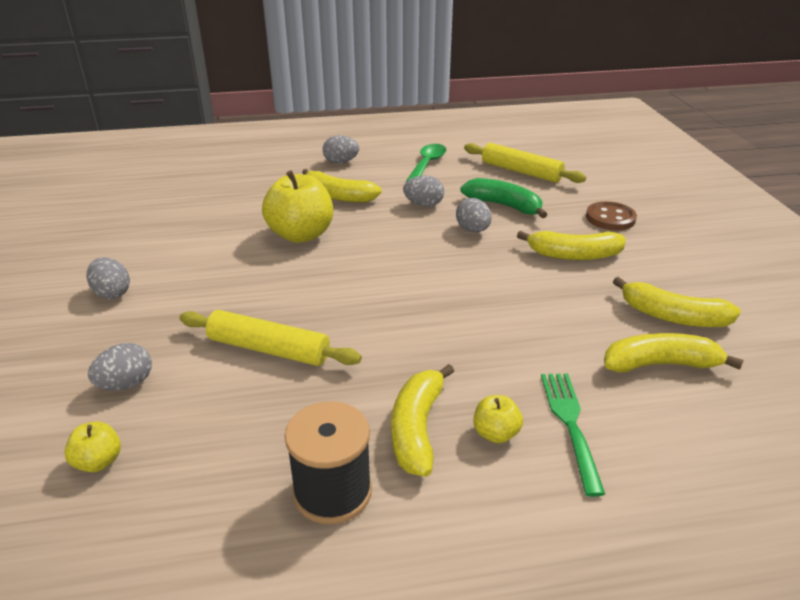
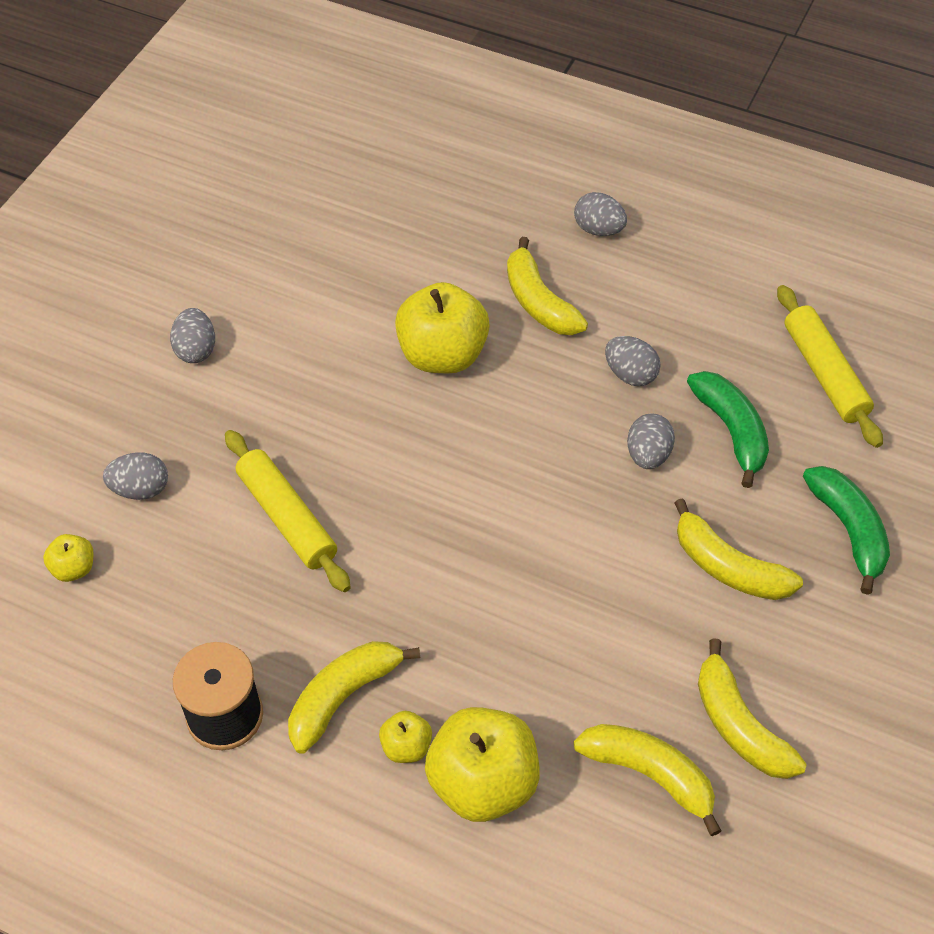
camera: 35 degrees right, 20 degrees up
(427, 164) = (709, 291): green spoon -> none
(571, 425) = (483, 782): green fork -> yellow apple
(610, 218) = (848, 530): brown button -> green banana

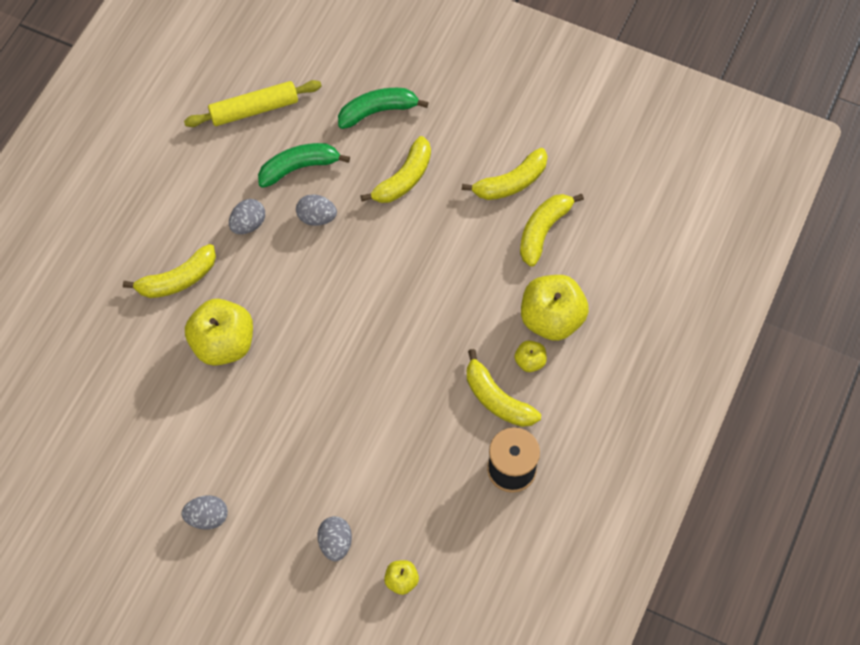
camera: 90 degrees left, 10 degrees up
(287, 518) = (362, 441): yellow rolling pin -> none
(598, 229) = (109, 237): grey egg -> none

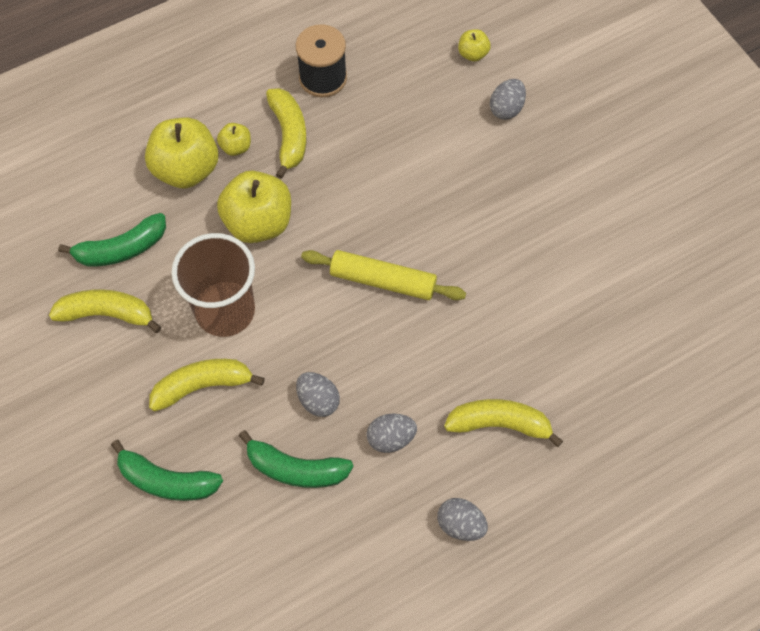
camera: 145 degrees left, 0 degrees up
(207, 517) = (602, 189): grey egg -> grey egg (460, 525)
(223, 344) = (495, 330): yellow apple -> yellow apple (258, 222)
(254, 109) = (292, 575): yellow rolling pin -> yellow rolling pin (383, 281)
(431, 235) = (225, 311): none -> brown cup
(543, 231) = (121, 249): yellow banana -> green banana

